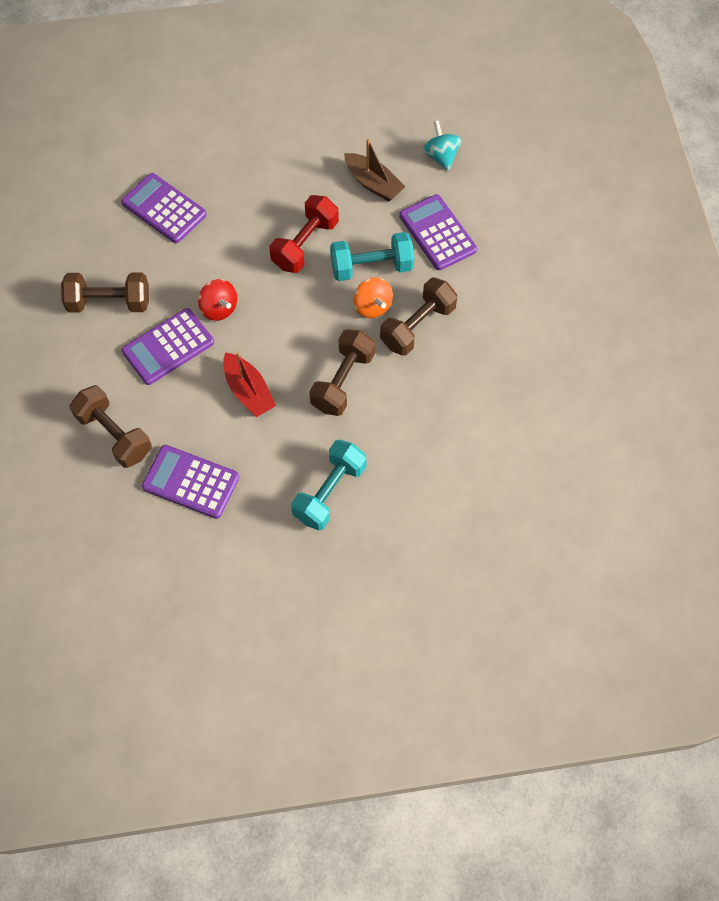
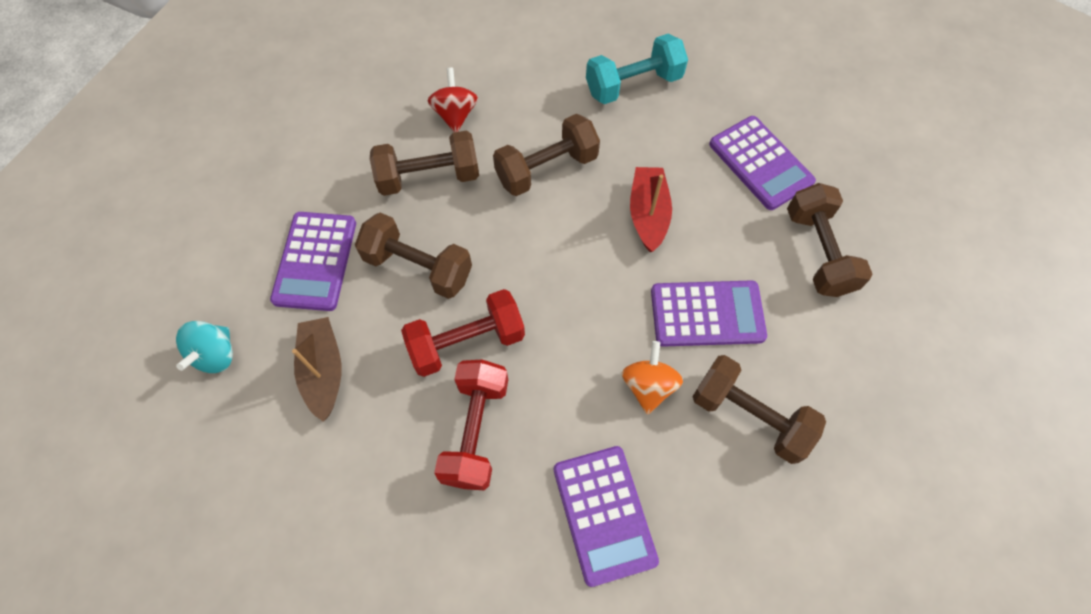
camera: 145 degrees left, 0 degrees up
(219, 308) = (621, 324): red spinning top -> red spinning top (455, 114)
(263, 205) = (475, 431): none -> red dumbbell
(371, 267) = (418, 267): turquoise dumbbell -> brown dumbbell
(372, 306) = (455, 224): orange spinning top -> orange spinning top (648, 386)

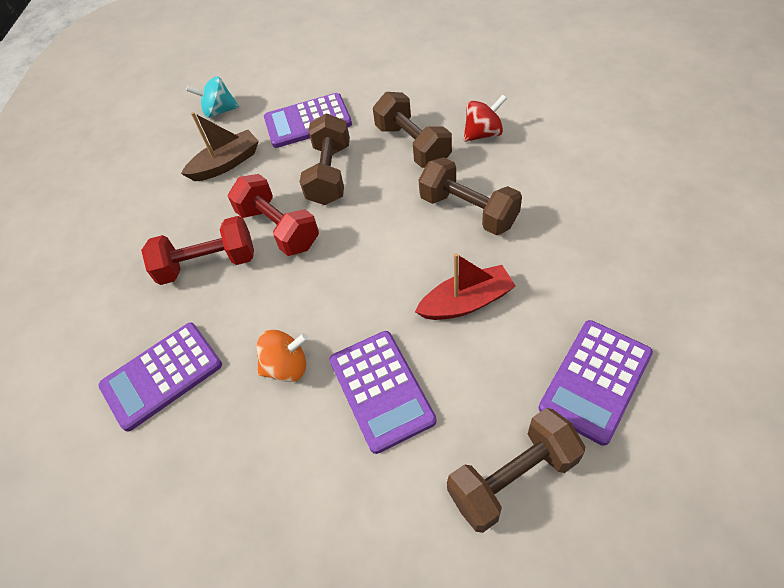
camera: 75 degrees right, 10 degrees down
(633, 84) = (612, 235): turquoise dumbbell -> none
(749, 416) = (286, 465): brown dumbbell -> none

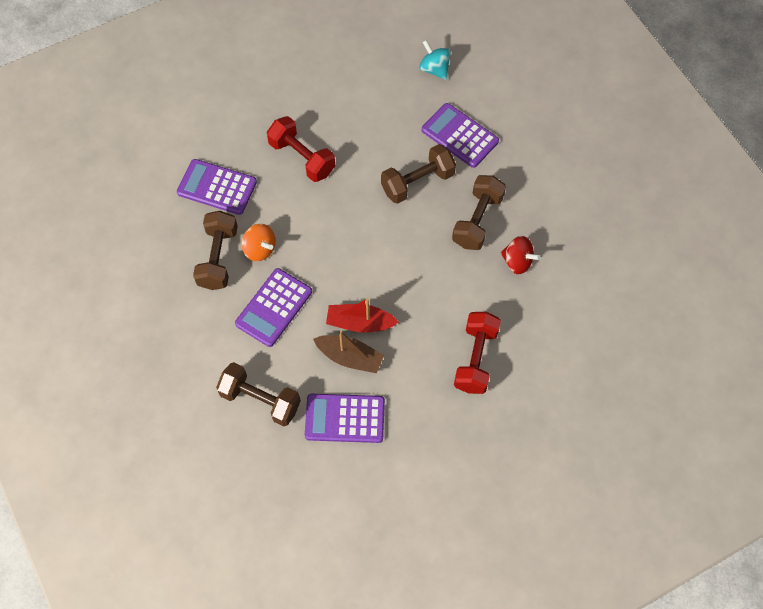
camera: 50 degrees right, 10 degrees up
(226, 164) = (388, 110): brown boat -> brown boat (350, 357)
(278, 228) = (353, 180): red dumbbell -> red dumbbell (475, 359)
(466, 302) = (360, 323): red boat -> red boat turned 150 degrees clockwise
(468, 211) = (435, 288): brown dumbbell -> brown dumbbell (218, 258)

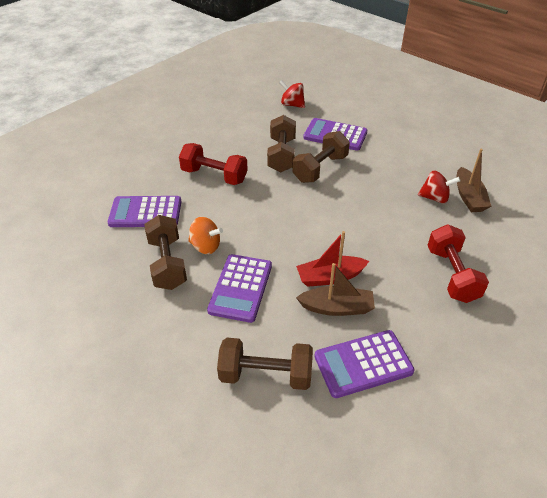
camera: 20 degrees left, 20 degrees down
(434, 69) = (292, 105): turquoise spinning top -> red spinning top
(477, 220) = (384, 180): brown dumbbell -> brown dumbbell (281, 155)
(554, 272) = (468, 197): none -> brown boat

